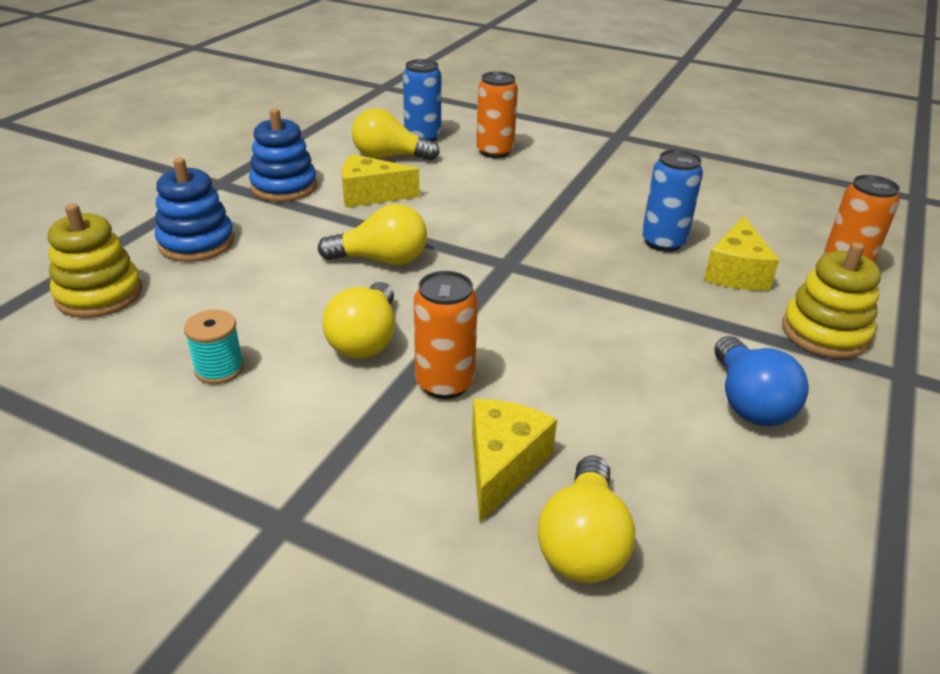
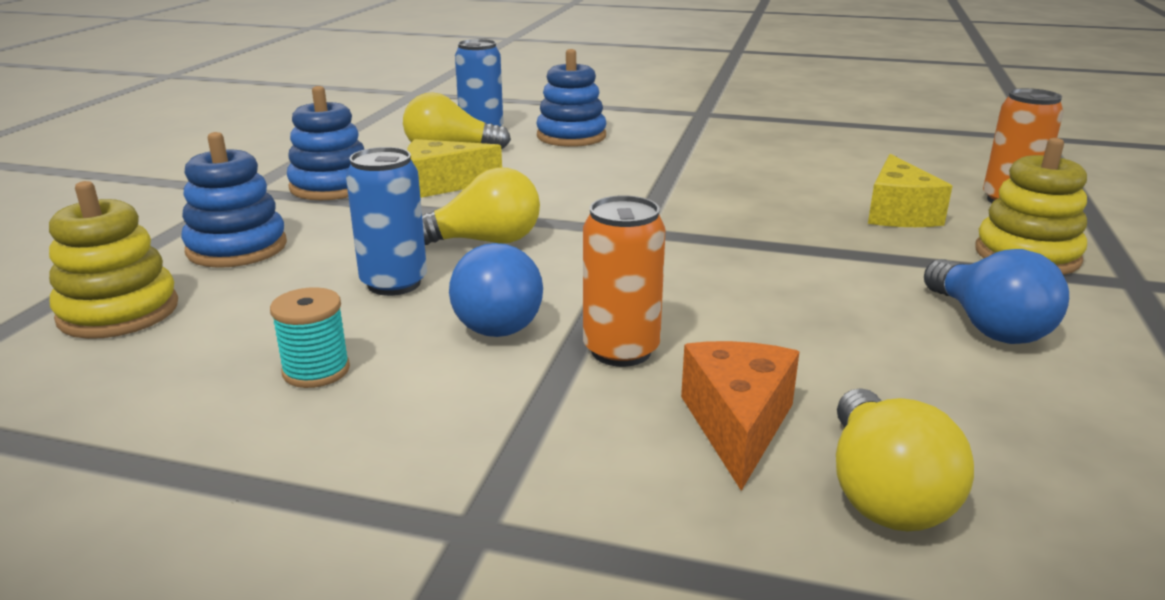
camera: 10 degrees left, 10 degrees down
(366, 339) = (499, 319): yellow light bulb -> blue light bulb
(494, 151) = (571, 136): orange can -> blue stacking toy
(502, 465) = (737, 425): yellow cheese -> orange cheese
(663, 242) = (803, 196): blue can -> blue can (394, 283)

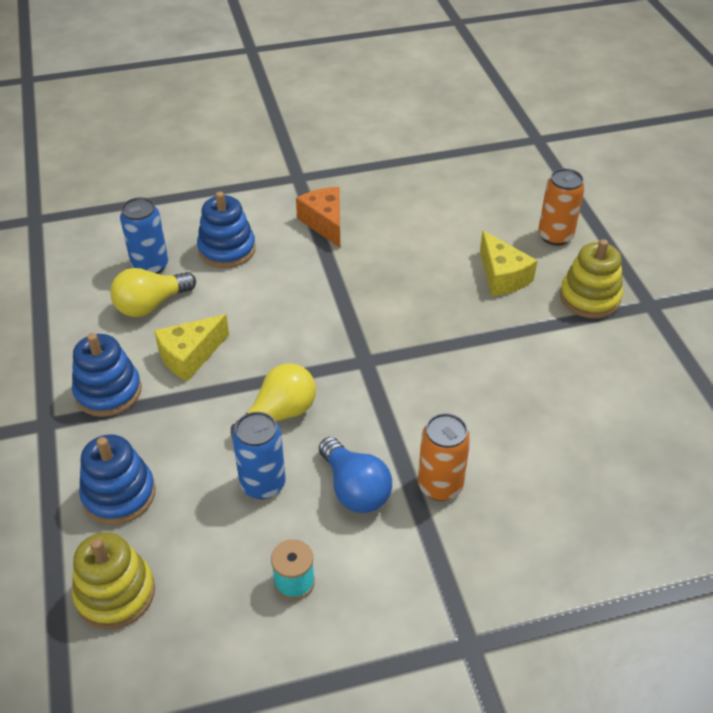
camera: 30 degrees left, 20 degrees up
(737, 425) = (532, 517): orange cheese -> orange cheese (324, 223)
(883, 492) = (616, 531): yellow light bulb -> none
(988, 326) = (600, 379): blue light bulb -> none

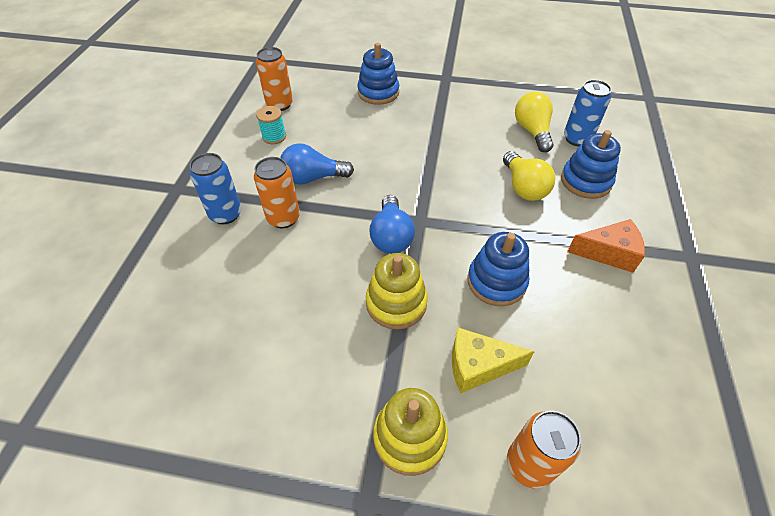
camera: 115 degrees right, 5 degrees up
(108, 391) = (458, 101): blue stacking toy -> blue stacking toy (496, 282)
(115, 593) = (319, 82): yellow stacking toy -> yellow stacking toy (396, 303)
(190, 356) = (471, 137): yellow cheese -> none
(207, 621) = (279, 104): none -> orange can
(263, 484) = (346, 142): blue can -> blue can (226, 214)
(279, 414) = (395, 163): yellow light bulb -> yellow light bulb (523, 187)
(402, 376) = (391, 236): none -> blue light bulb

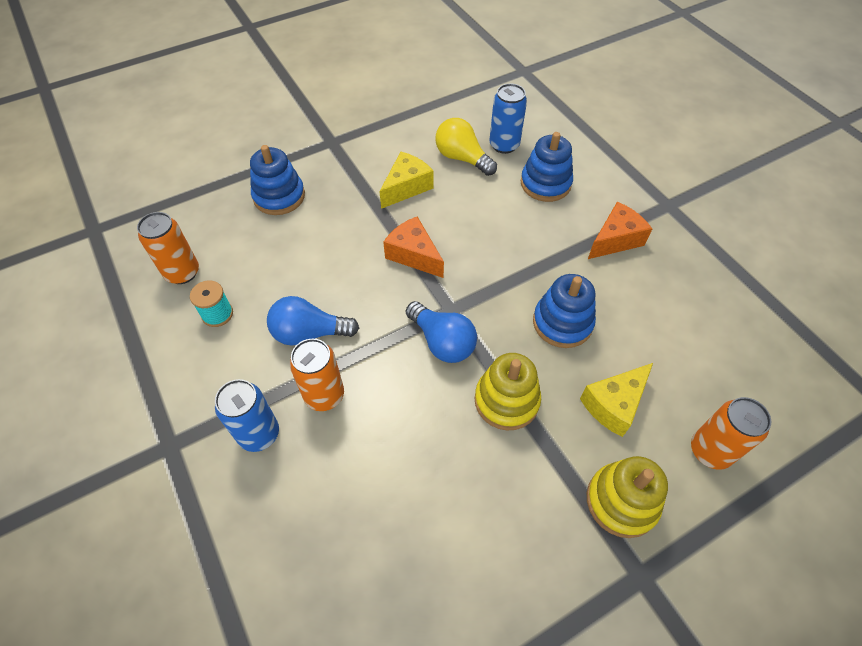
camera: 40 degrees left, 5 degrees up
(313, 178) = (309, 333): blue light bulb -> blue light bulb turned 45 degrees clockwise
(429, 172) = (414, 255): none -> orange cheese
(469, 129) = (406, 187): none -> yellow cheese
(523, 187) = (504, 220): yellow light bulb -> none

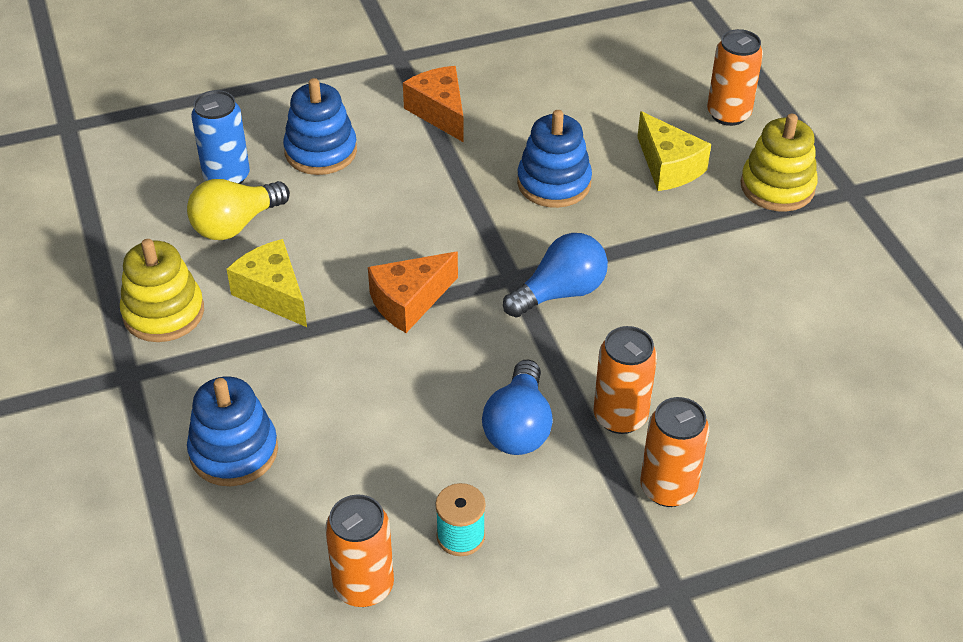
camera: 80 degrees left, 10 degrees down
(259, 434) = (668, 488): blue can -> orange can
(506, 400) = (652, 249): yellow stacking toy -> yellow stacking toy (163, 313)

